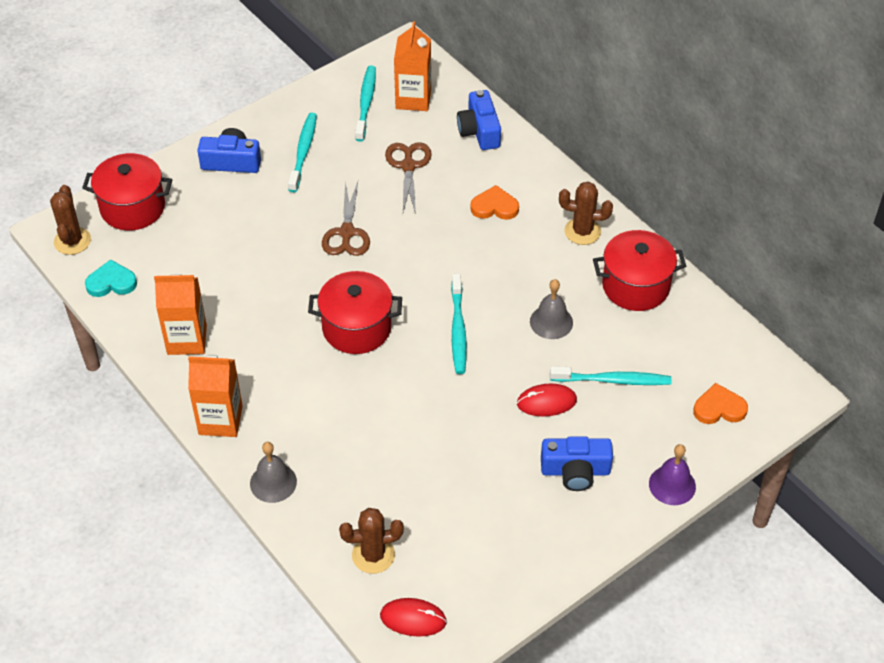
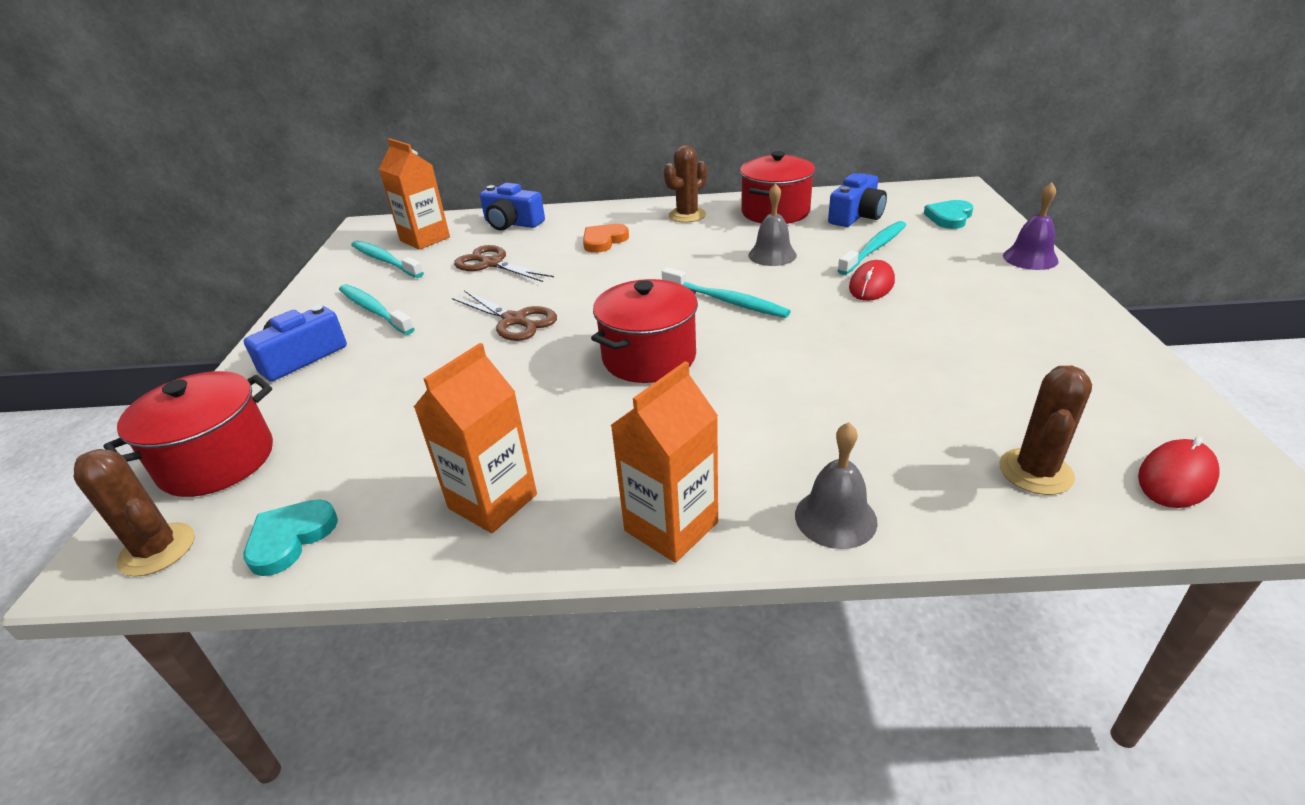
camera: 50 degrees left, 15 degrees down
(575, 471) = (978, 296): blue camera -> blue camera (856, 216)
(719, 408) = (949, 217): orange heart -> turquoise heart

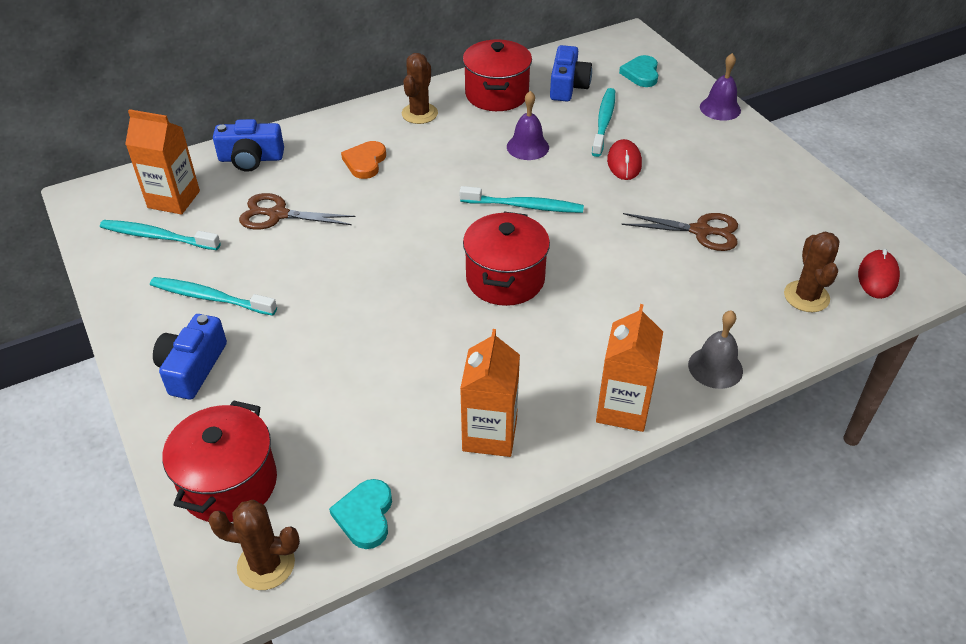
camera: 30 degrees left, 10 degrees up
(514, 320) = (360, 273): brown scissors -> brown scissors (701, 231)
(772, 255) = (527, 147): grey bell -> purple bell

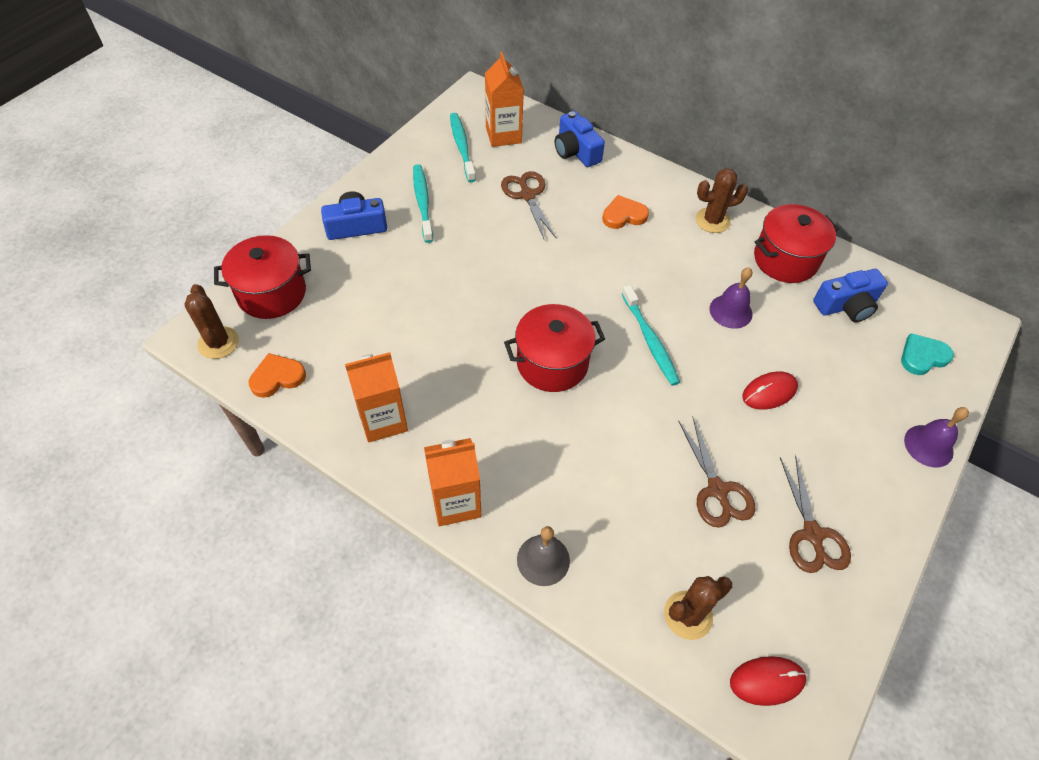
camera: 60 degrees right, 10 degrees up
(365, 516) = (277, 377): turquoise heart -> orange heart
(603, 122) = (816, 354): turquoise toothbrush -> none
(766, 198) = (812, 534): none -> brown scissors

